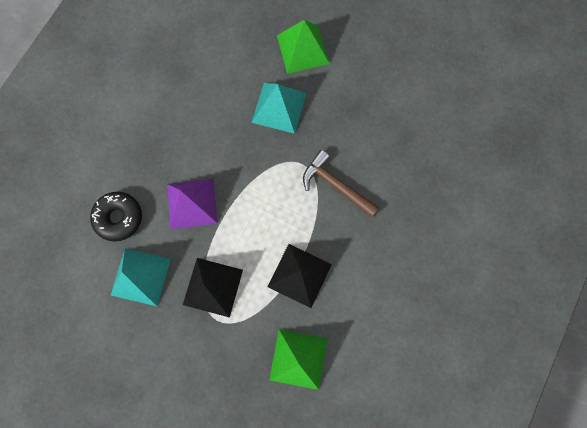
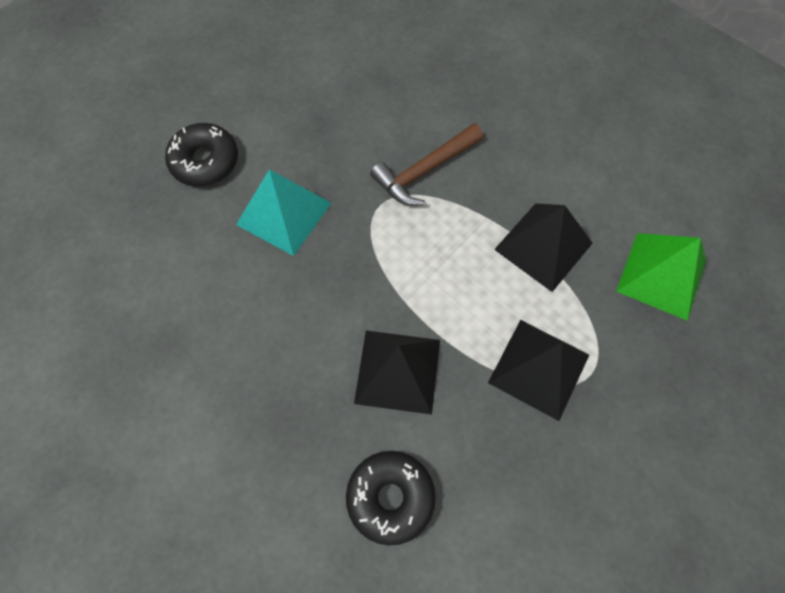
camera: 75 degrees left, 10 degrees down
(140, 277) = (501, 480): turquoise pyramid -> none
(192, 203) = (397, 371): purple pyramid -> black pyramid
(303, 49) = (205, 161): green pyramid -> black donut

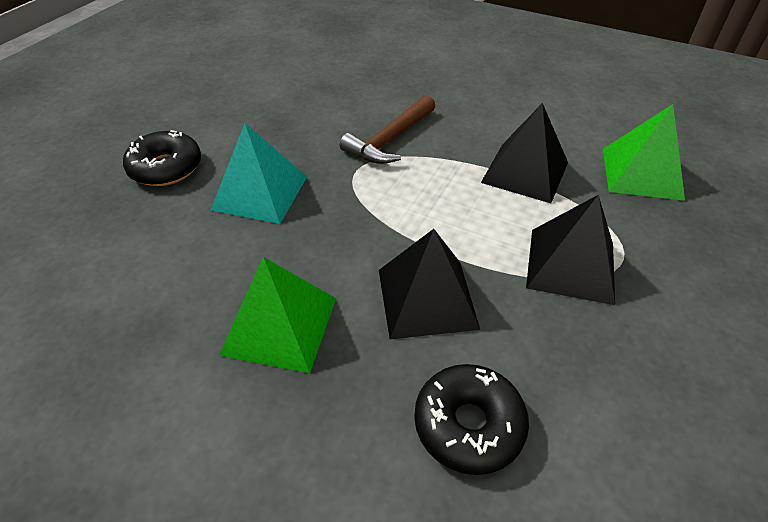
camera: 15 degrees left, 20 degrees down
(269, 367) = (279, 325): none -> green pyramid

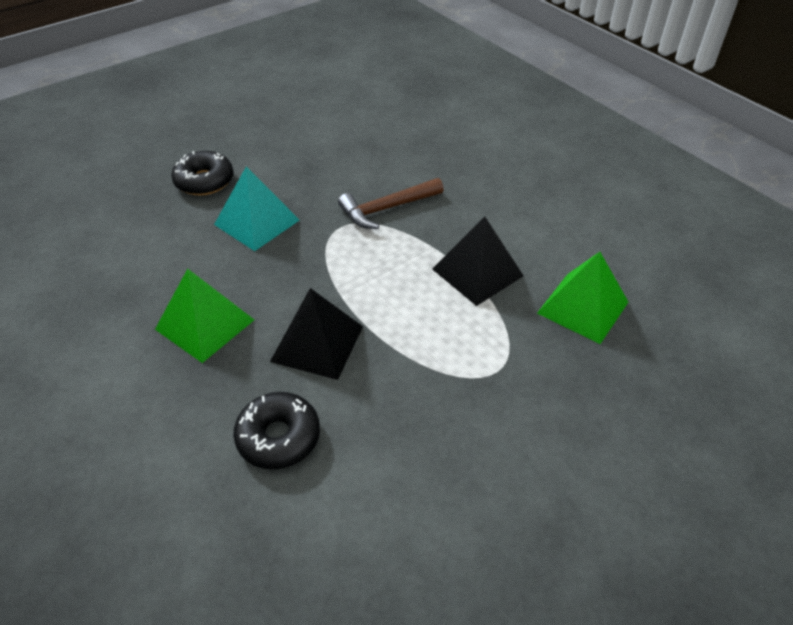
camera: 25 degrees right, 0 degrees up
(571, 265) = (448, 360): black pyramid -> none

